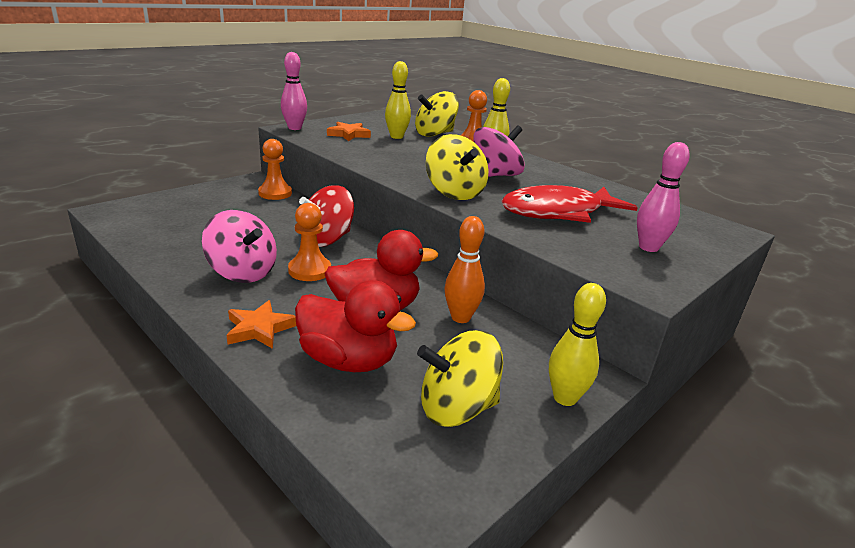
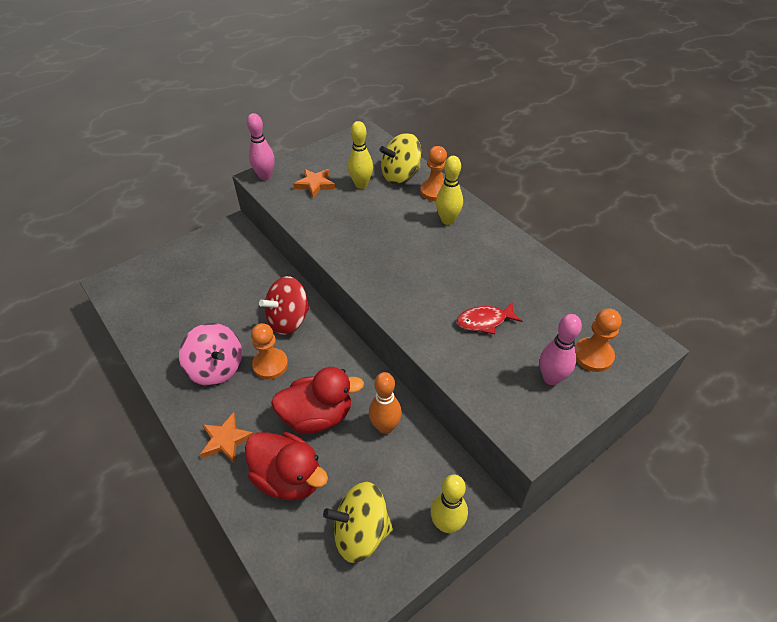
camera: 10 degrees right, 20 degrees up
(275, 193) = (250, 248): orange pawn -> orange pawn (593, 355)
(454, 193) = (395, 291): yellow spinning top -> none
(495, 175) = (441, 256): pink spinning top -> none
(558, 212) = (484, 321): red fish -> red fish, size x0.51

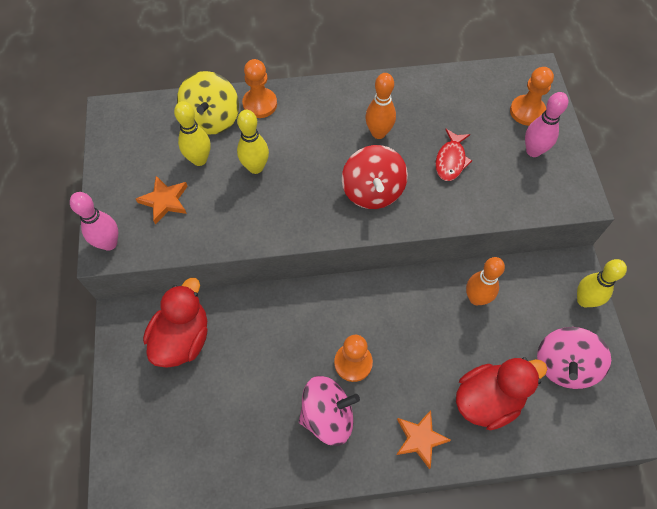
camera: 60 degrees left, 15 degrees up
(288, 320) = (305, 322): red spinning top -> red spinning top (372, 191)
(317, 416) = (436, 347): red duck -> red duck (182, 338)
(361, 532) = (564, 365): yellow spinning top -> pink spinning top
(447, 220) = (309, 117): yellow bowling pin -> yellow bowling pin (255, 167)
(470, 264) = (378, 133): none -> orange bowling pin

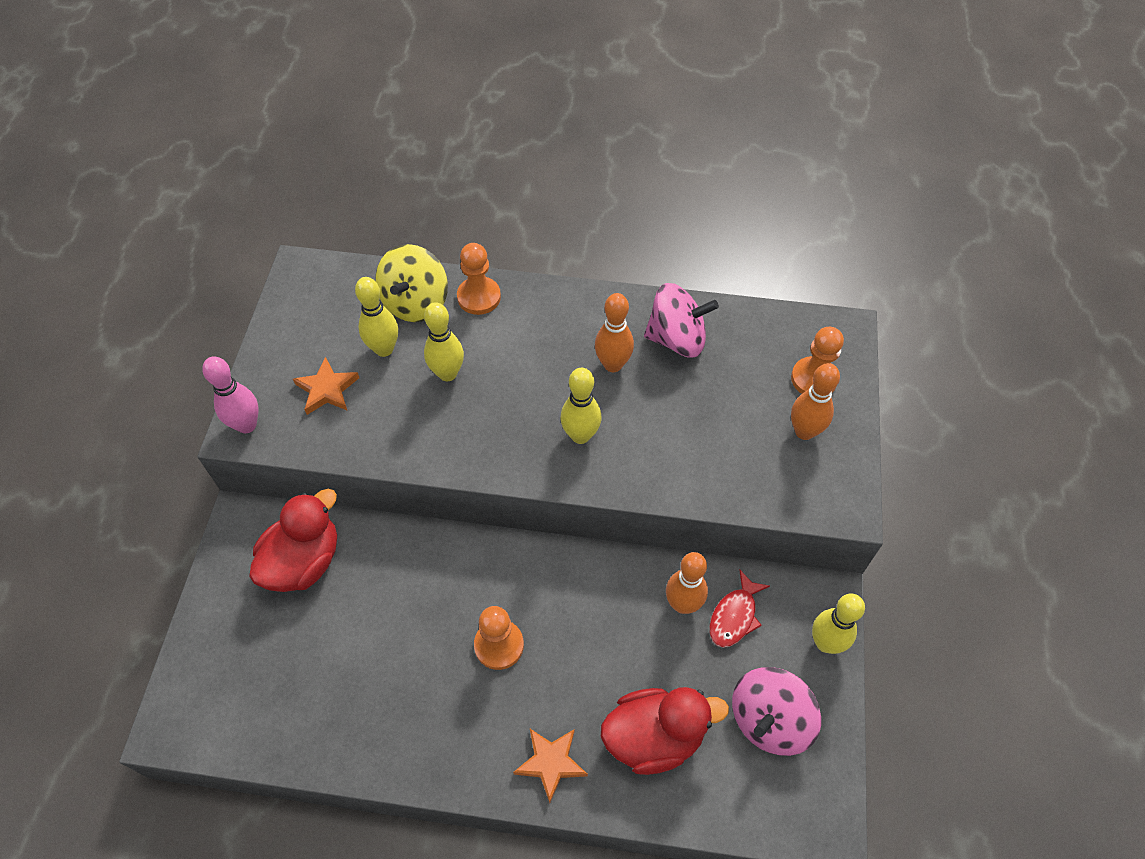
camera: 15 degrees right, 5 degrees down
(328, 416) = (446, 702): pink spinning top -> pink spinning top (677, 339)
(372, 191) = (580, 435): red spinning top -> yellow bowling pin
(451, 160) = (692, 419): red fish -> red fish (734, 616)
(533, 151) = (804, 431): pink bowling pin -> orange bowling pin

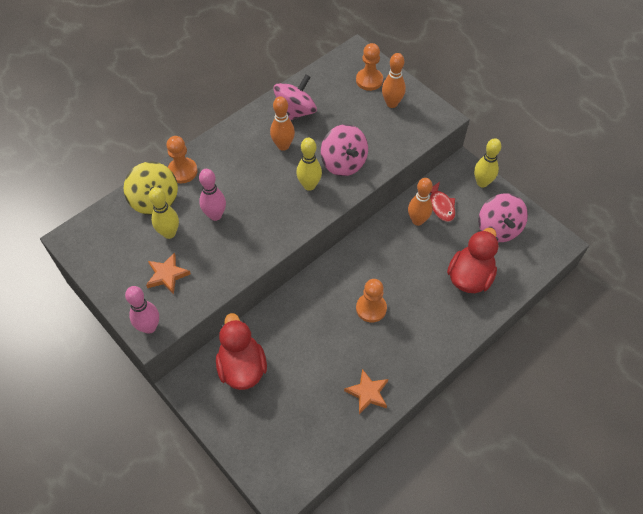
camera: 50 degrees left, 0 degrees up
(447, 373) = (215, 215): yellow bowling pin -> pink bowling pin
(551, 763) = (448, 326): orange star -> orange star (368, 393)
(651, 447) = (344, 163): none -> pink spinning top

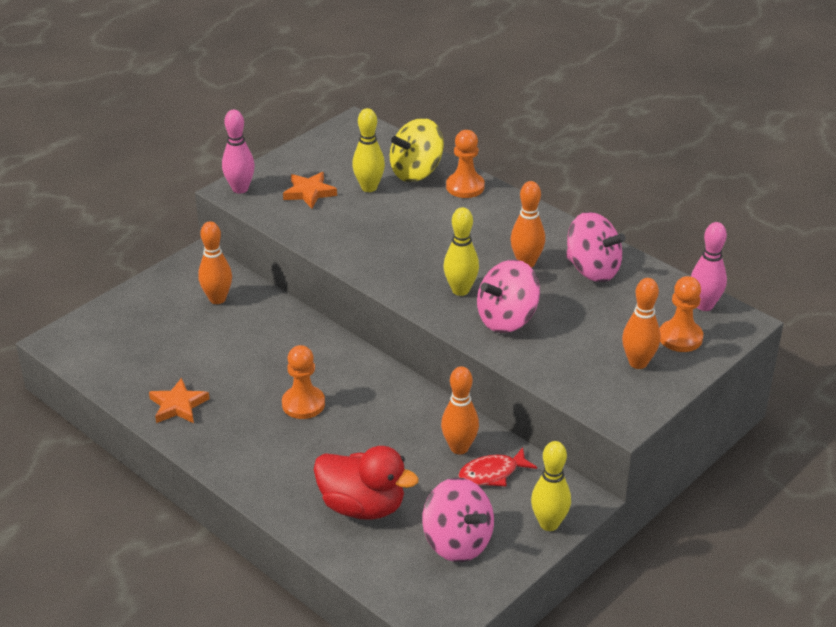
camera: 85 degrees right, 20 degrees down
(215, 215) = (399, 218): pink bowling pin -> pink bowling pin (704, 305)
(242, 367) = (217, 299): red duck -> orange bowling pin
(498, 229) = (457, 542): pink spinning top -> pink spinning top turned 120 degrees counterclockwise

